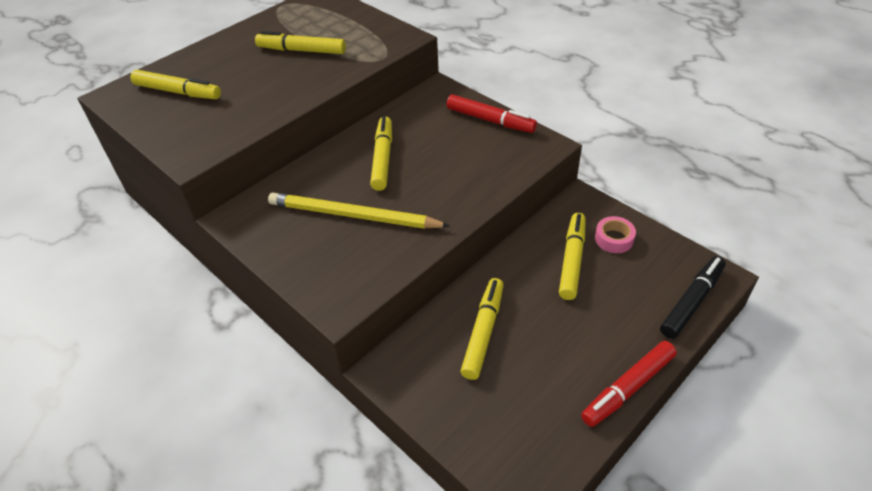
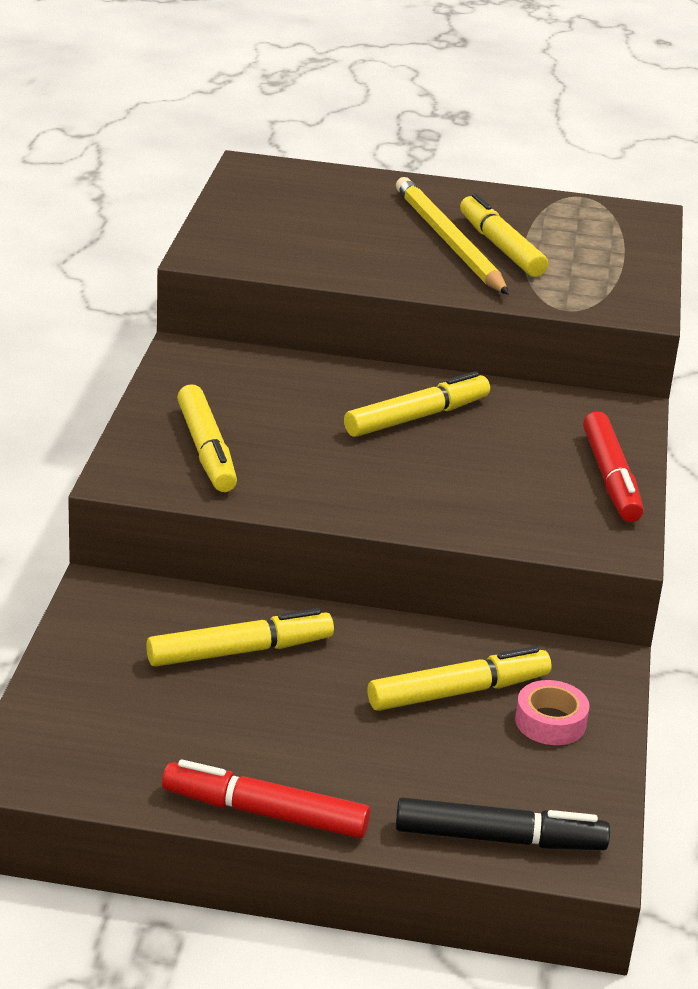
camera: 50 degrees right, 15 degrees down
(178, 92) = (310, 201): yellow marker -> yellow marker (206, 450)
(353, 215) = (284, 434): yellow pencil -> yellow pencil (448, 241)

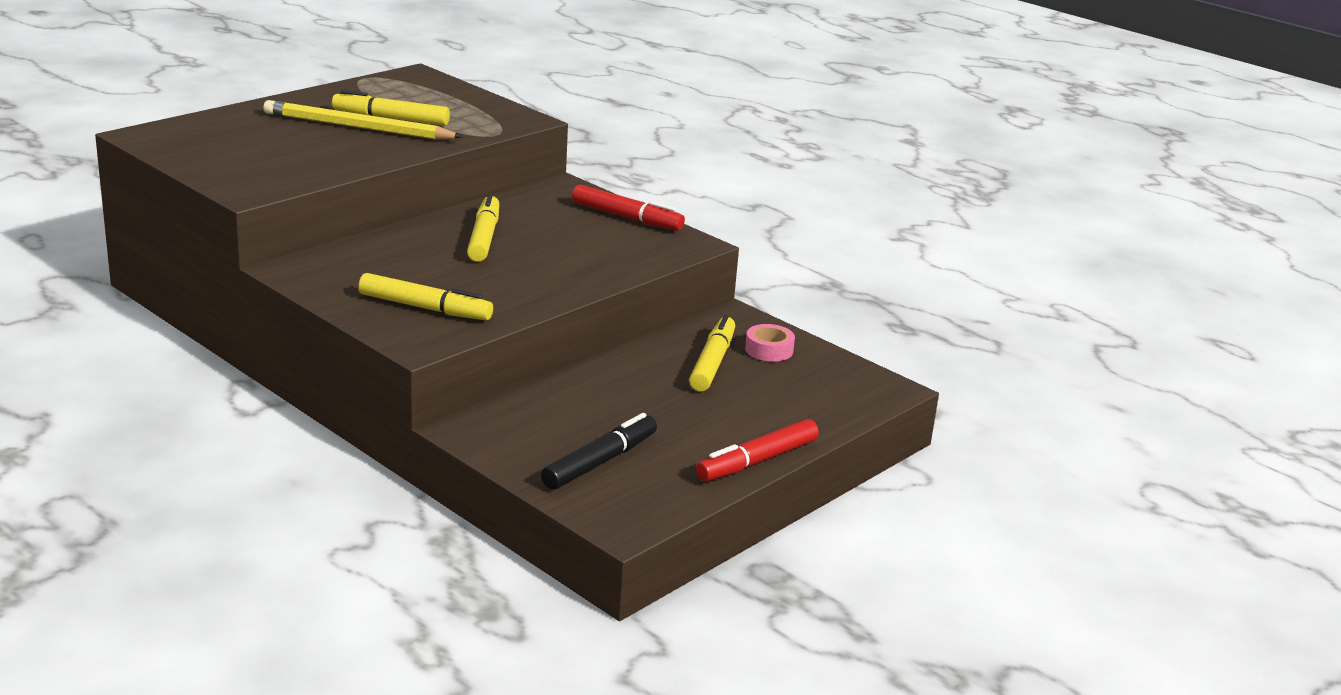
camera: 55 degrees left, 5 degrees down
(239, 651) = (591, 409): yellow marker -> none
(499, 839) = (851, 404): black marker -> black marker (600, 462)

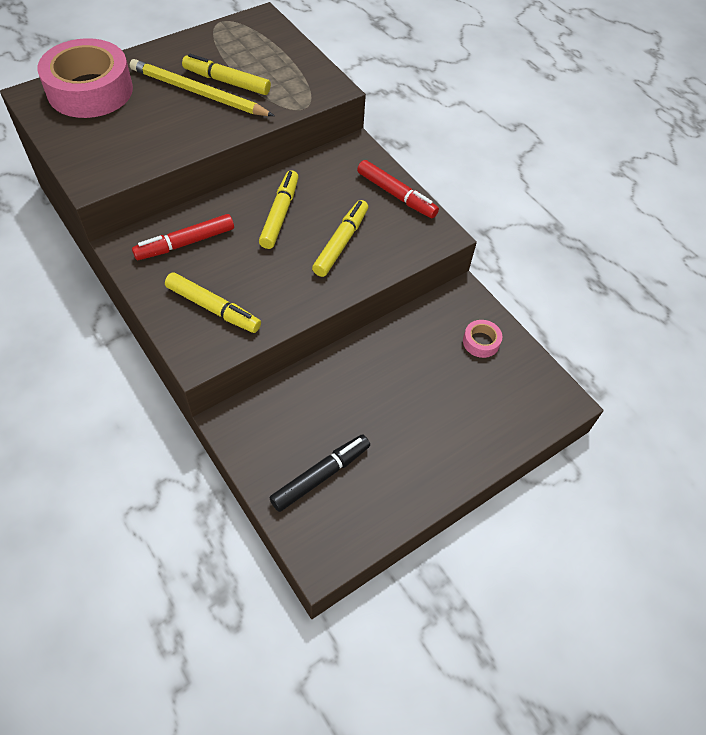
camera: 10 degrees right, 30 degrees up
(216, 129) = (90, 90): none -> pink tape
(712, 363) = (433, 355): yellow marker -> yellow marker (341, 243)
(757, 461) = (441, 488): red marker -> red marker (185, 243)

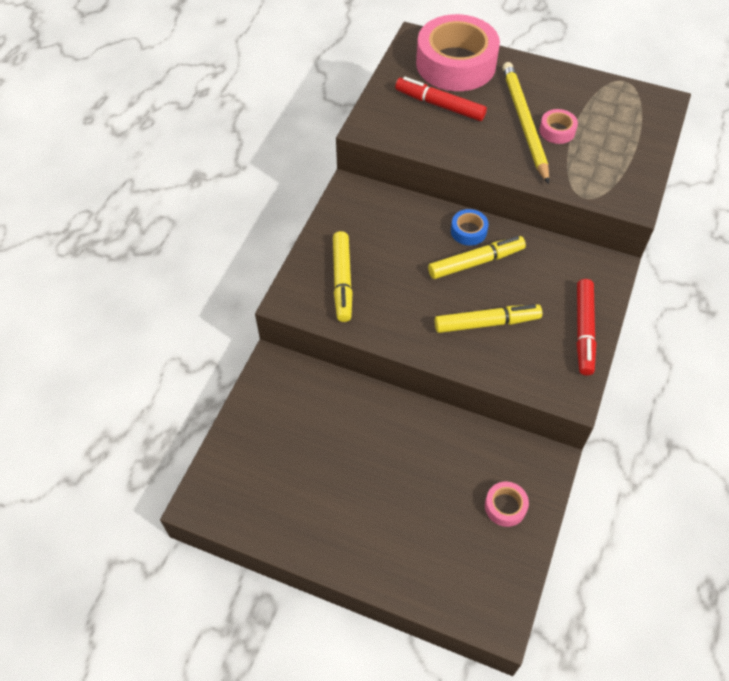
camera: 60 degrees right, 0 degrees up
(185, 243) = (388, 223): red marker -> red marker (440, 105)
(227, 82) = (557, 131): yellow marker -> pink tape
(246, 200) = (468, 231): none -> blue tape
(321, 476) = (271, 458): black marker -> none

